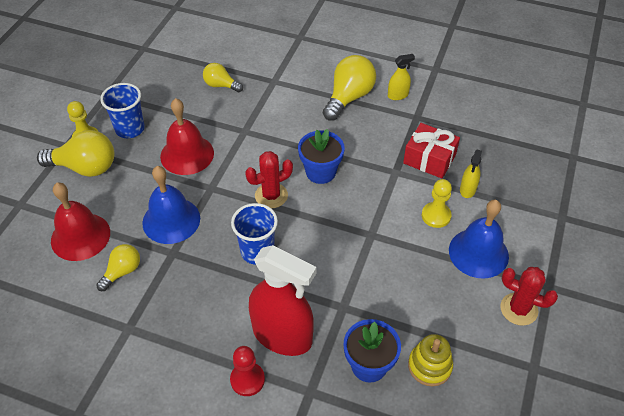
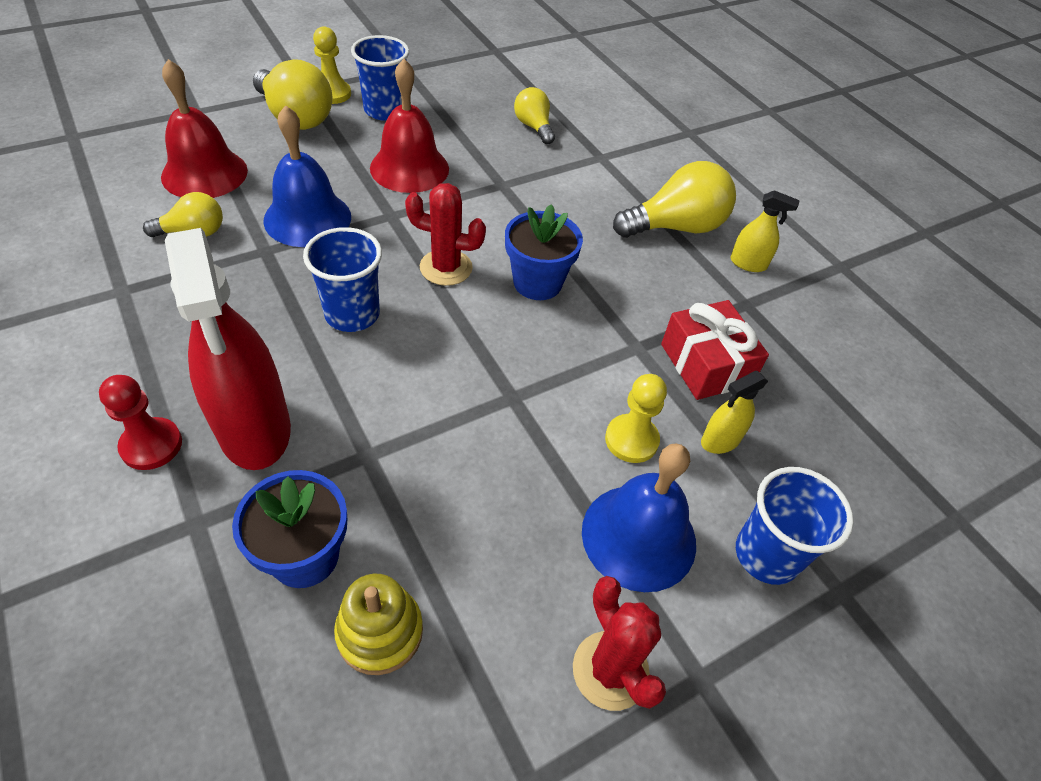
camera: 35 degrees right, 0 degrees up
(526, 223) = (766, 555): none -> blue cup

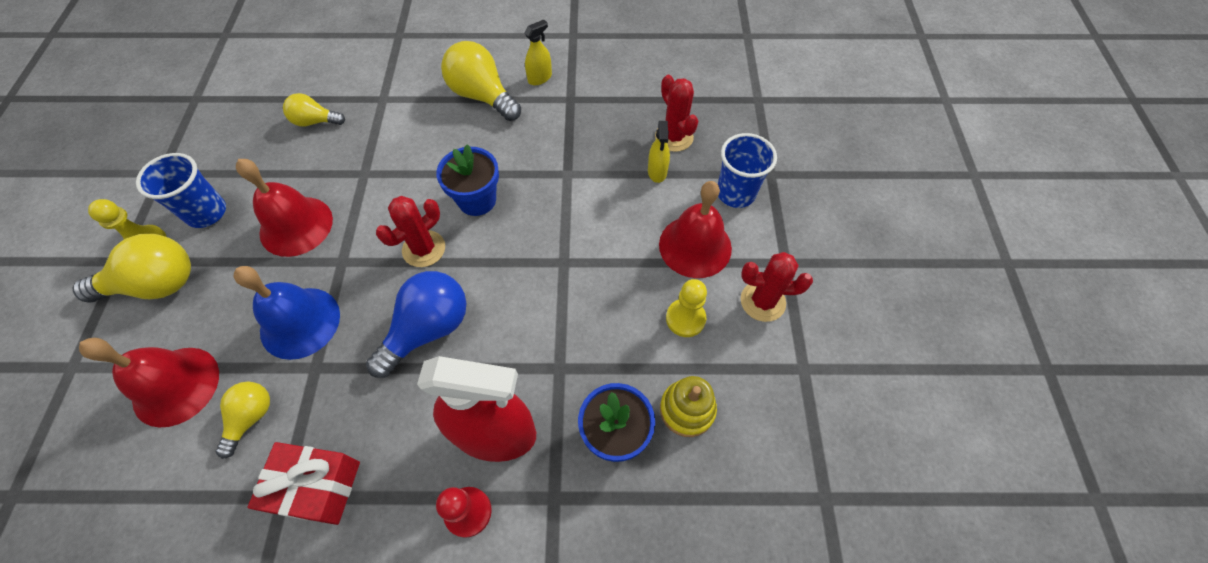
camera: 55 degrees left, 10 degrees up
(352, 314) = (428, 329): blue cup -> blue light bulb
(631, 440) = (632, 215): yellow pawn -> yellow pawn (685, 318)
(639, 536) = (695, 246): blue bell -> red bell
(676, 227) = (482, 96): yellow light bulb -> yellow light bulb turned 60 degrees counterclockwise
(706, 364) = (601, 146): red gift -> red gift (316, 487)
(791, 437) = (674, 137): none -> red cactus

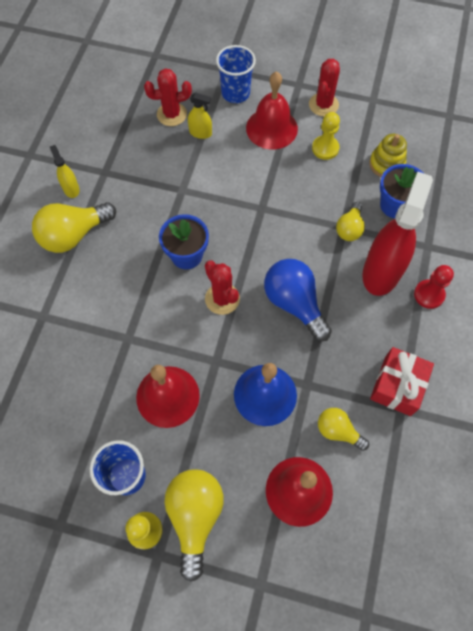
camera: 75 degrees left, 5 degrees up
(315, 121) = (48, 377): yellow light bulb -> yellow light bulb (349, 228)

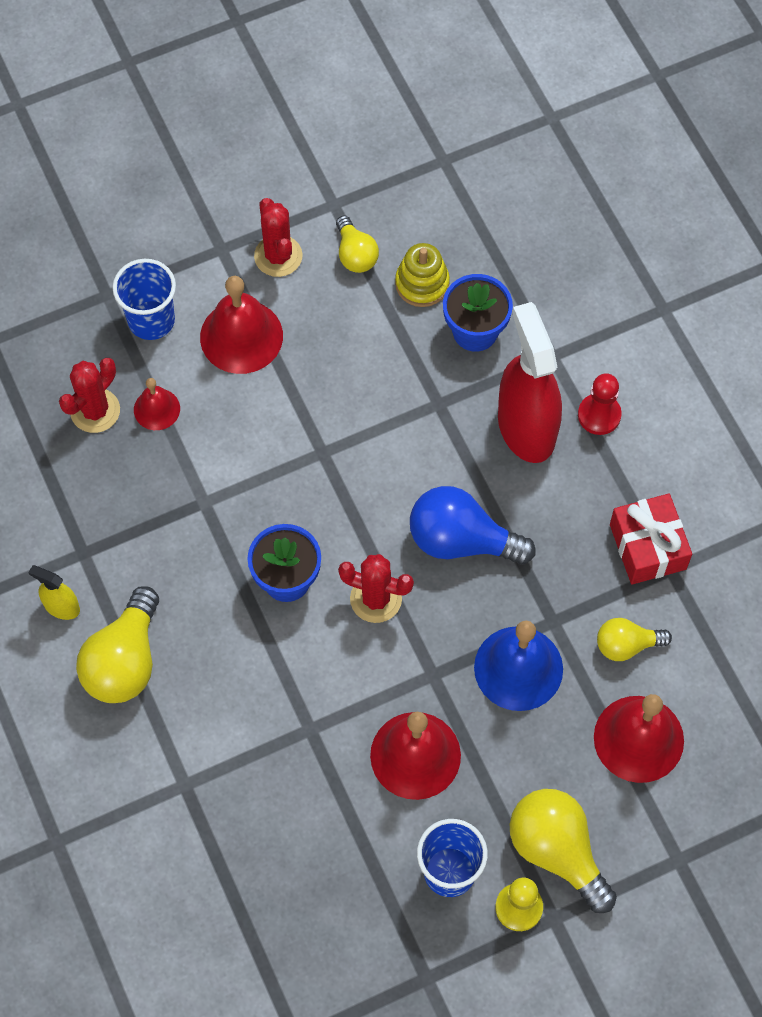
camera: 40 degrees left, 0 degrees up
(200, 133) = (156, 409): yellow spray bottle -> red bell
(325, 148) = (331, 316): yellow pawn -> none
(349, 228) = (447, 401): yellow light bulb -> yellow light bulb (355, 254)

